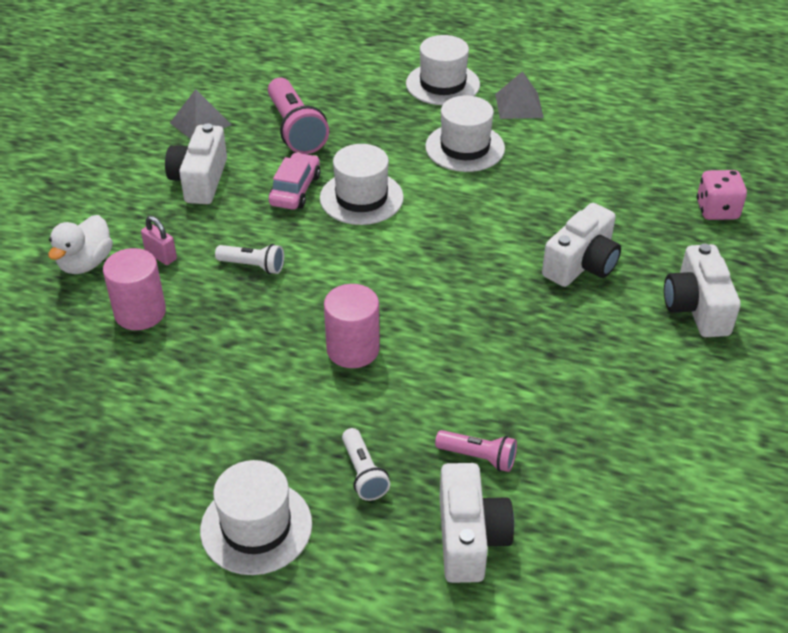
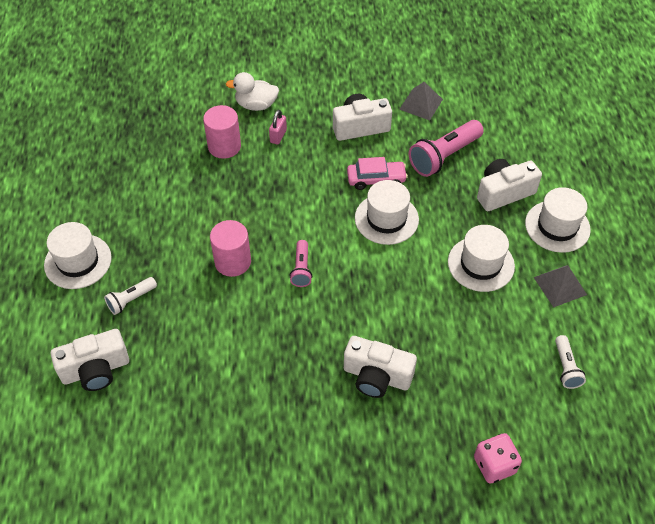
camera: 70 degrees right, 10 degrees up
(253, 266) = (288, 184): white flashlight -> white flashlight (566, 367)
(478, 457) = (161, 358): pink flashlight -> pink flashlight (301, 269)
(696, 307) = (361, 468): white camera -> white camera (503, 193)

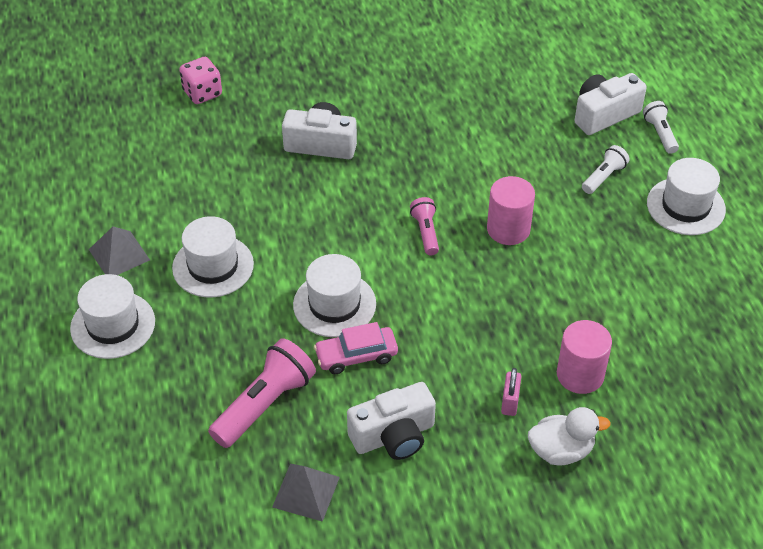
camera: 170 degrees right, 5 degrees down
(503, 193) = (180, 361): white camera -> none
(566, 367) = (124, 176): white flashlight -> white flashlight (660, 134)

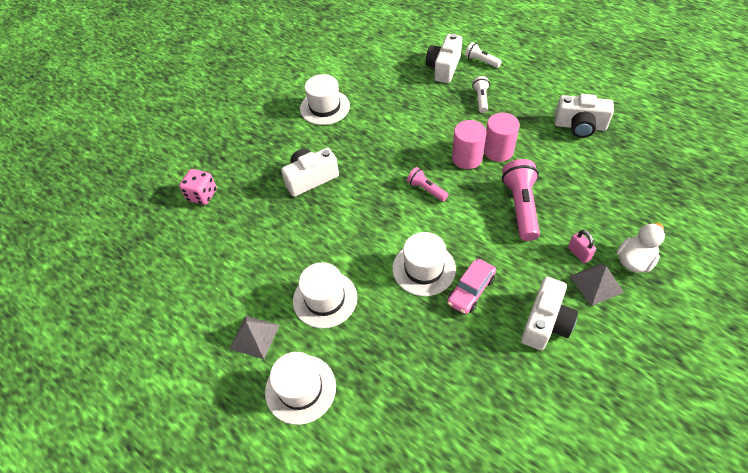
camera: 35 degrees left, 5 degrees up
(265, 404) = (454, 364): pink flashlight -> pink flashlight (521, 206)
(306, 492) = (539, 401): grey pyramid -> grey pyramid (596, 284)
(580, 375) = (593, 211): pink cylinder -> pink cylinder (498, 151)
(685, 206) = (535, 89): white hat -> white hat (325, 107)
(685, 281) = (580, 126): none -> white camera

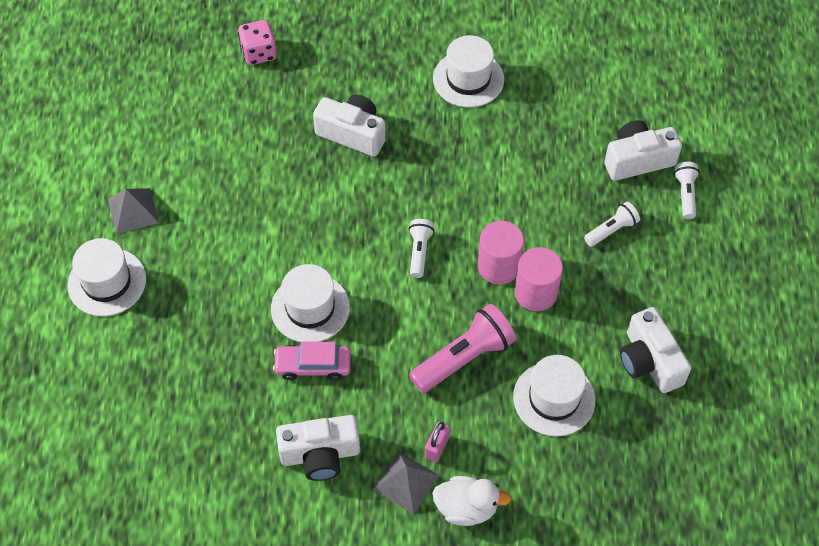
camera: 50 degrees right, 5 degrees up
(325, 299) = (213, 242): white hat -> white hat (554, 398)
(426, 189) = (419, 251): pink flashlight -> white flashlight

